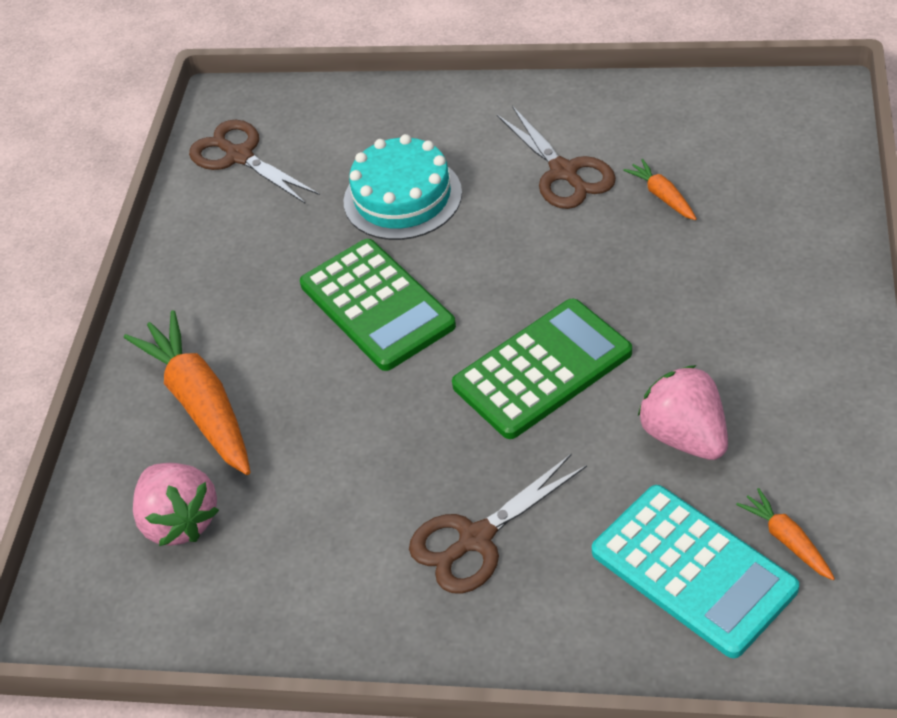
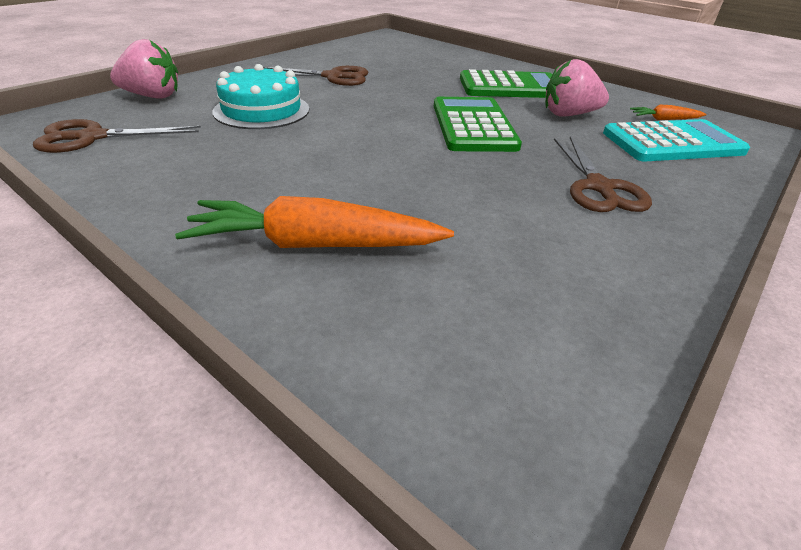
camera: 65 degrees left, 10 degrees down
(180, 521) = (447, 310): pink strawberry -> pink strawberry (152, 96)
(377, 305) = (339, 146): green calculator -> green calculator (511, 87)
(662, 196) = (393, 69): orange carrot -> none

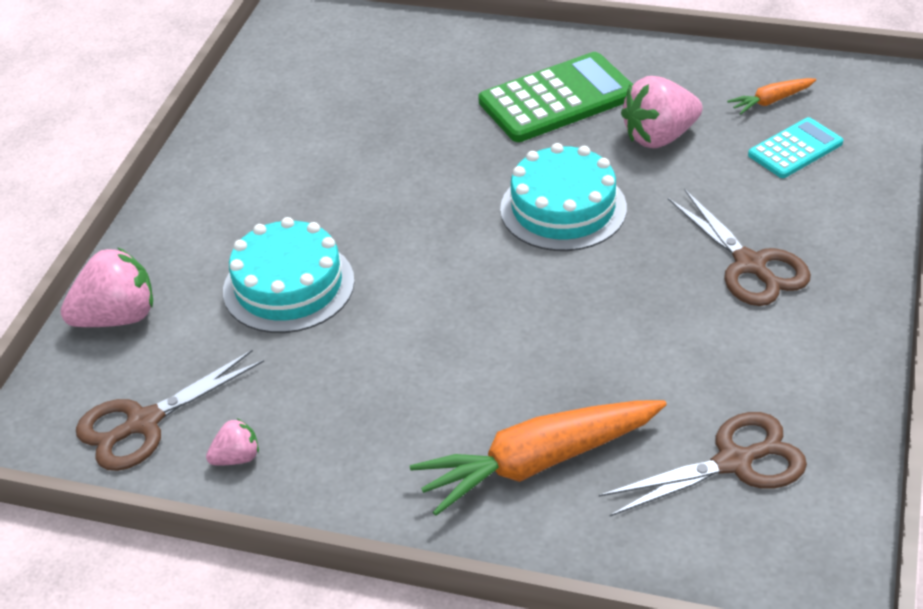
camera: 20 degrees left, 5 degrees up
(115, 169) = (237, 458): none -> pink strawberry
(333, 77) = (310, 171): brown scissors -> brown scissors (734, 462)
(473, 126) = (563, 208): green calculator -> turquoise cake
(672, 143) = (795, 149): turquoise calculator -> turquoise calculator, size x0.58

